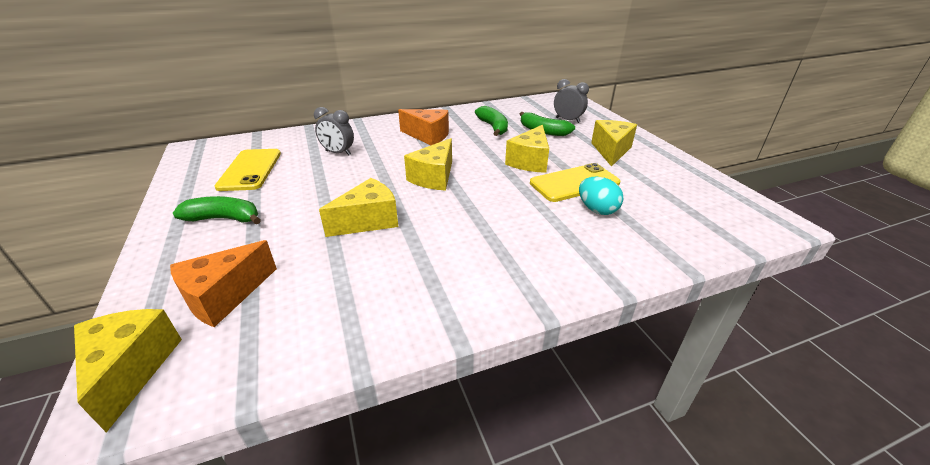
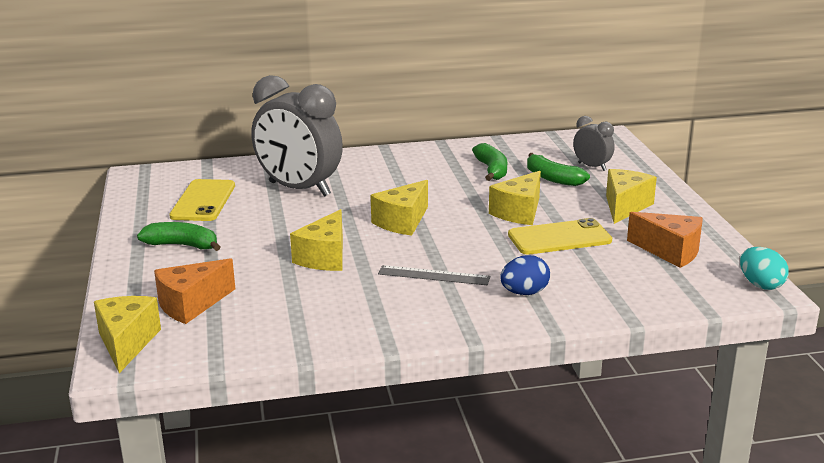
camera: 10 degrees right, 10 degrees down
(338, 153) = (299, 189): grey clock -> grey clock, size x2.14
(368, 221) = (325, 257): yellow cheese -> yellow cheese turned 135 degrees clockwise
(428, 136) = (408, 176): orange cheese -> orange cheese (670, 251)
(478, 233) = (434, 275): none -> grey ruler
(571, 245) = (524, 293): none -> blue egg
(597, 210) = (569, 265): turquoise egg -> turquoise egg (760, 285)

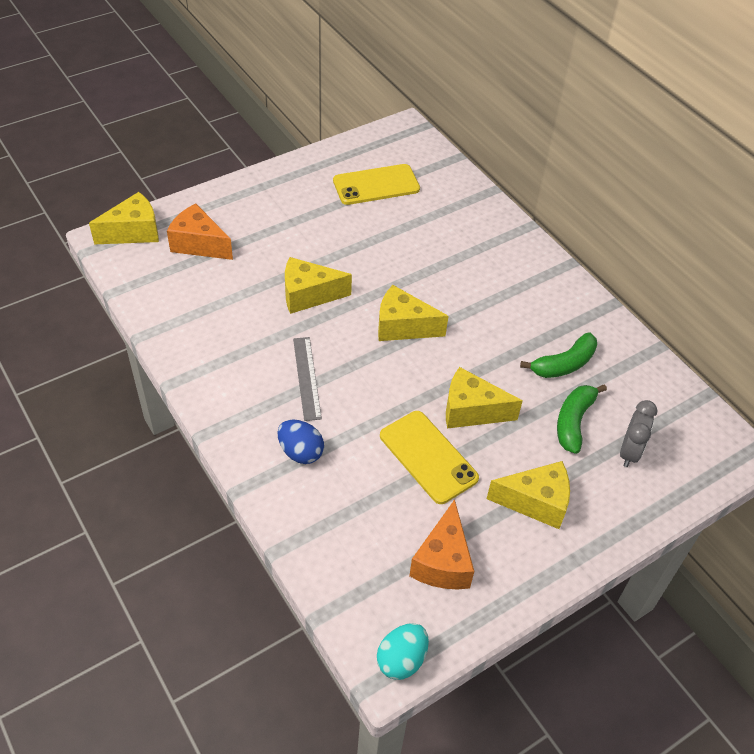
camera: 65 degrees right, 25 degrees up
(182, 245) = (291, 203): green banana -> none
(299, 189) = (433, 235): grey clock -> none

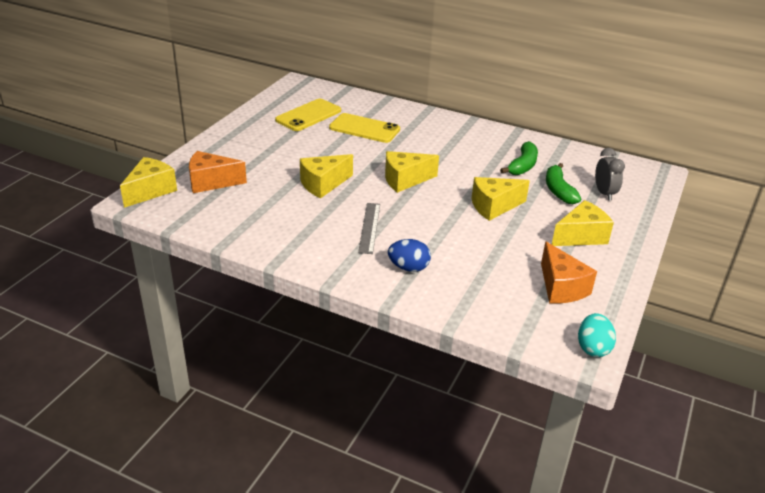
camera: 30 degrees left, 15 degrees down
(306, 378) = (369, 227): grey ruler -> grey ruler turned 45 degrees clockwise
(428, 457) = (493, 239): yellow phone -> yellow phone (364, 128)

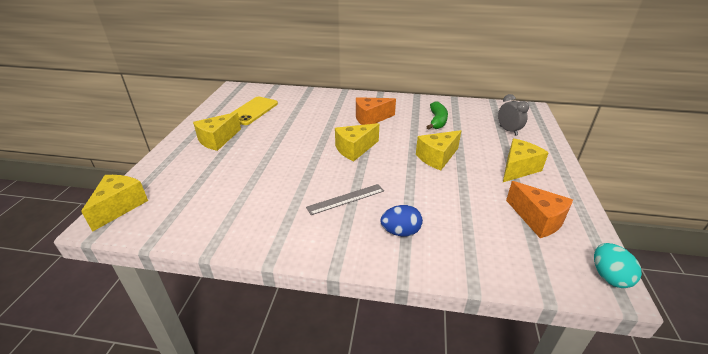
camera: 15 degrees left, 0 degrees up
(211, 182) = (181, 185): orange cheese -> orange cheese (371, 119)
(323, 184) = (287, 167): yellow cheese -> yellow cheese (218, 140)
(364, 128) = (302, 113): yellow phone -> none
(369, 227) = (346, 199): grey ruler -> grey ruler turned 75 degrees clockwise
(558, 190) = (475, 135): green banana -> none

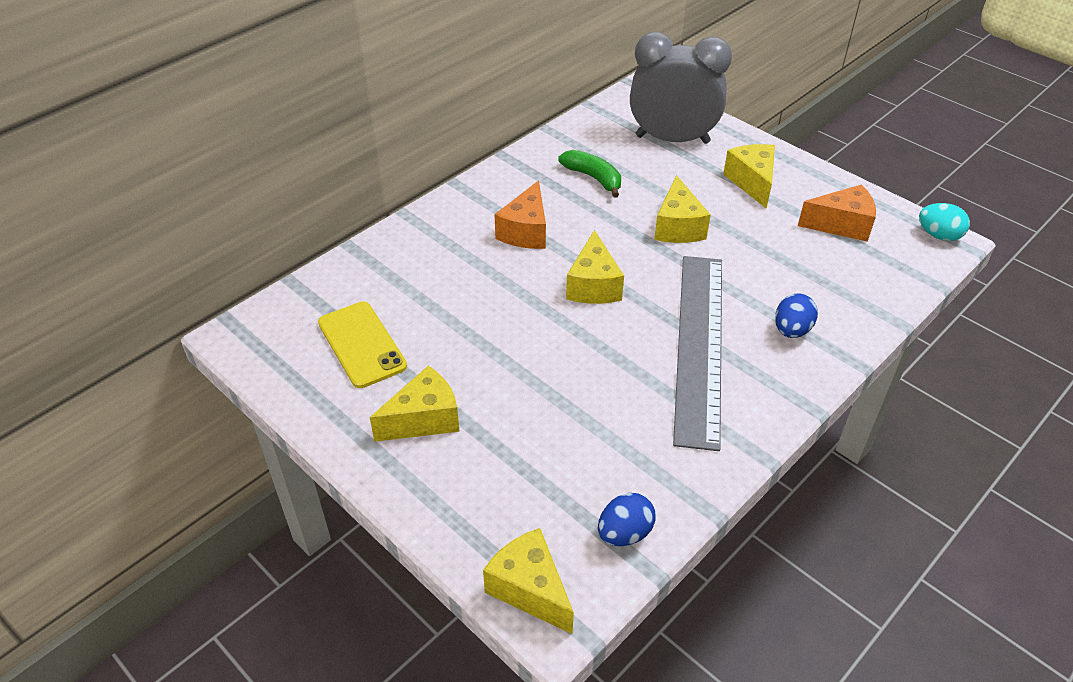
camera: 55 degrees left, 10 degrees up
(173, 224) = (624, 533): none -> blue egg
(218, 140) = (424, 419): yellow cheese -> yellow cheese turned 105 degrees counterclockwise
(346, 199) = (699, 345): grey ruler -> grey ruler, size x2.24
(508, 131) = (672, 139): grey clock -> grey clock, size x2.14

